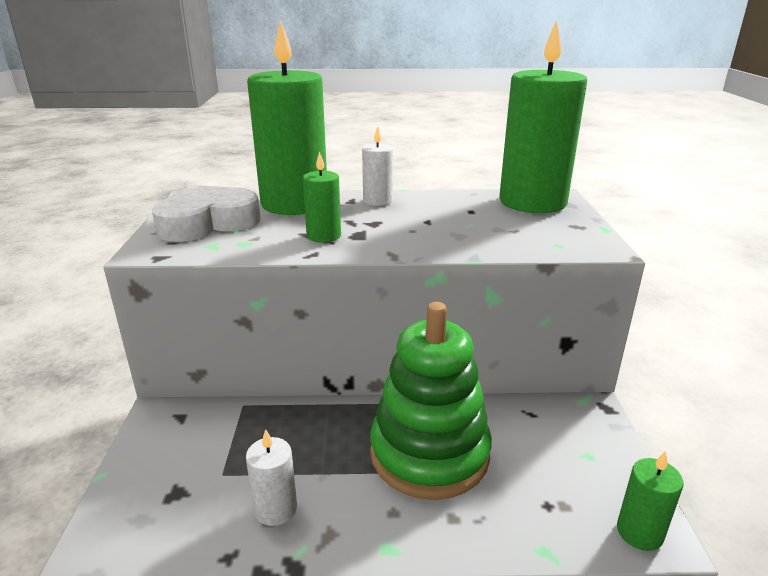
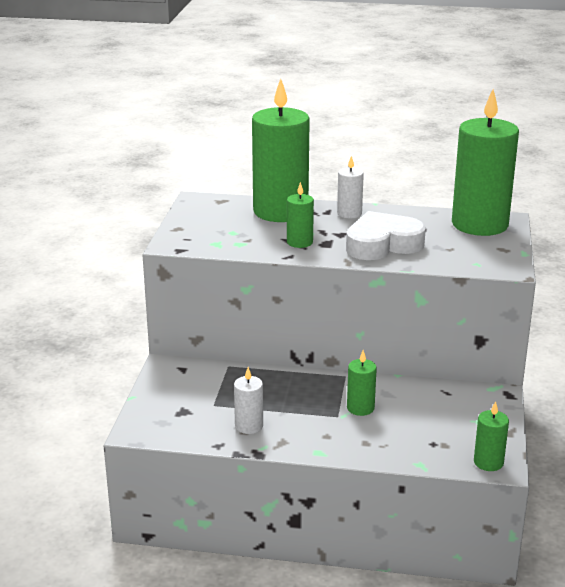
camera: 10 degrees right, 0 degrees up
(208, 223) = (212, 224): white heart -> white heart (382, 244)
(429, 453) = (360, 408): green stacking toy -> green candle

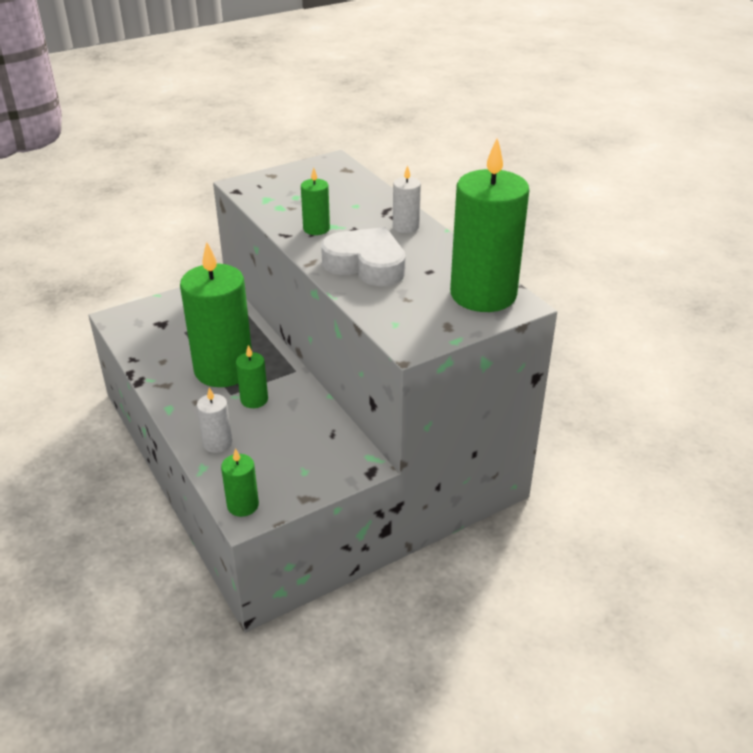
camera: 50 degrees right, 10 degrees up
(249, 426) = (171, 360): white candle -> white candle (217, 443)
(280, 211) = (363, 198): green candle -> green candle (224, 370)

